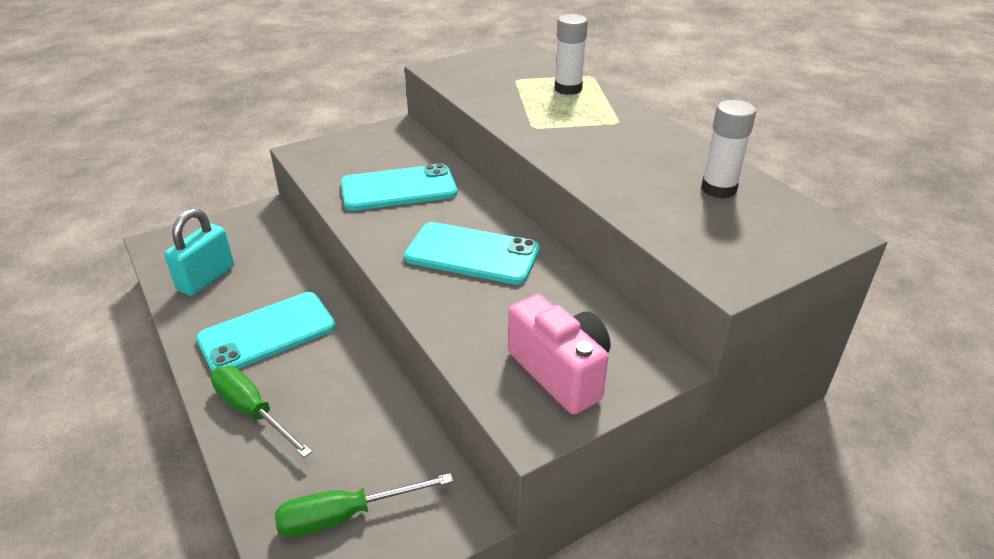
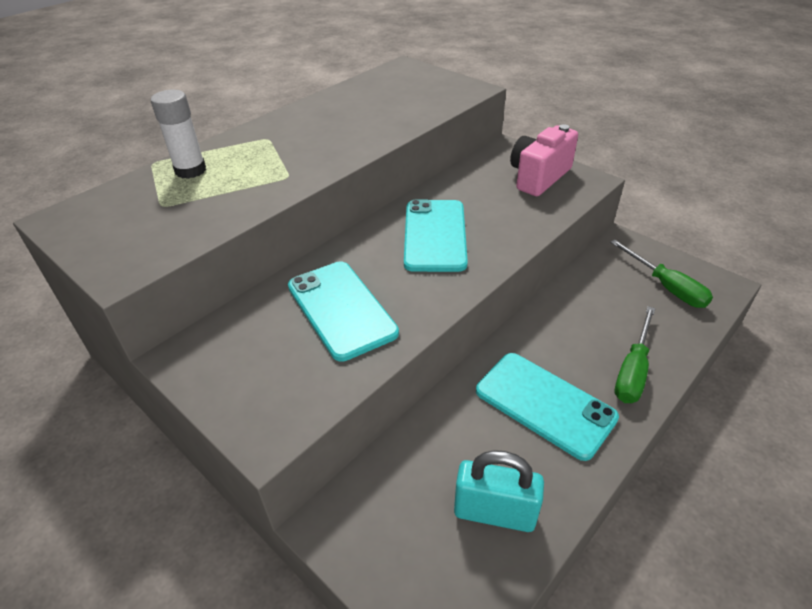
camera: 105 degrees left, 5 degrees up
(718, 189) = (368, 95): white glue stick -> none

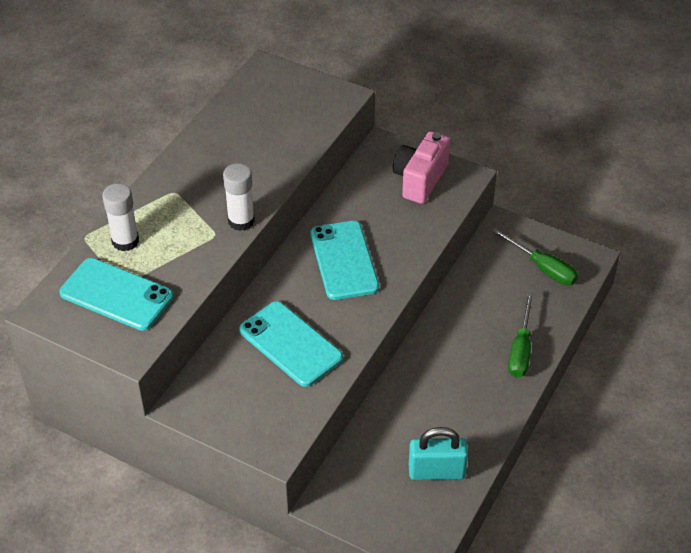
camera: 15 degrees left, 5 degrees up
(322, 168) = (241, 221): none -> white glue stick
(544, 404) = (458, 389): turquoise phone -> turquoise phone (116, 295)

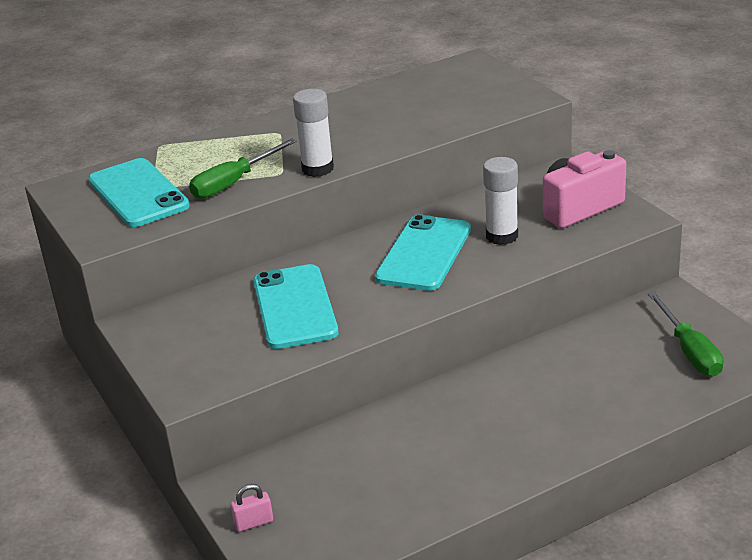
camera: 35 degrees right, 15 degrees down
(125, 241) = (192, 157): white glue stick -> white glue stick (502, 236)
(369, 520) = (254, 523): none -> pink padlock
(436, 472) = (374, 505): turquoise padlock -> none
(520, 349) = (589, 421): green screwdriver -> green screwdriver (233, 183)

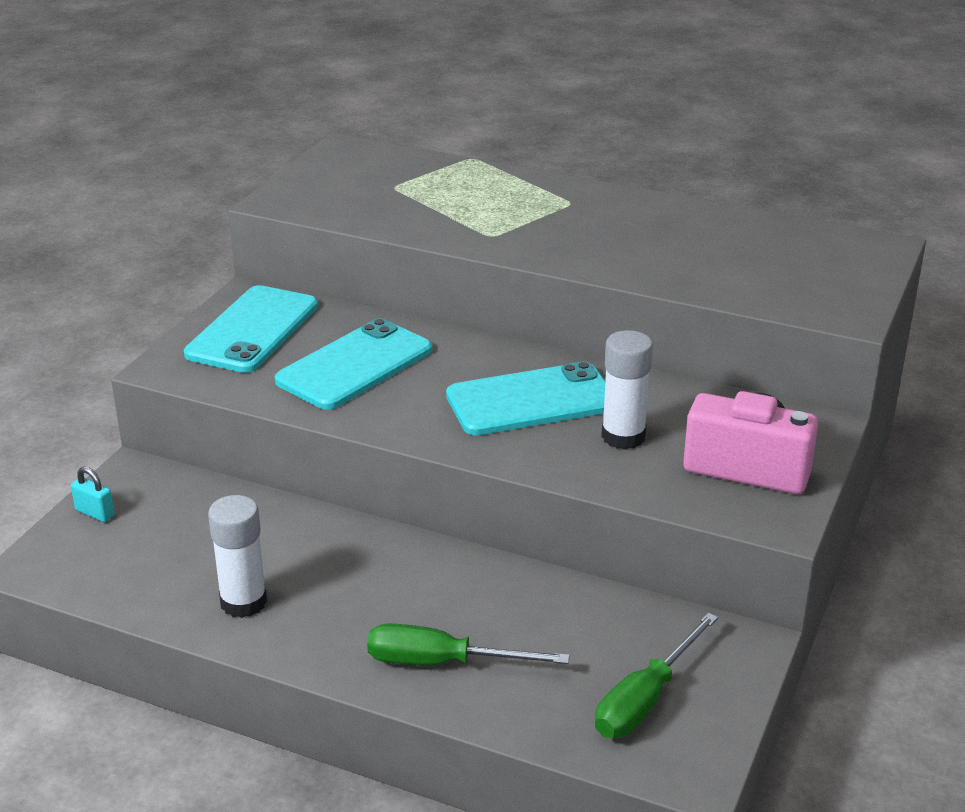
camera: 50 degrees right, 0 degrees up
(138, 193) = (372, 184): turquoise phone -> turquoise phone (252, 330)
(233, 183) = (444, 219): green screwdriver -> green screwdriver (442, 662)
(254, 523) = (95, 513): pink padlock -> turquoise padlock
(317, 169) = (523, 250): white glue stick -> white glue stick (243, 602)

